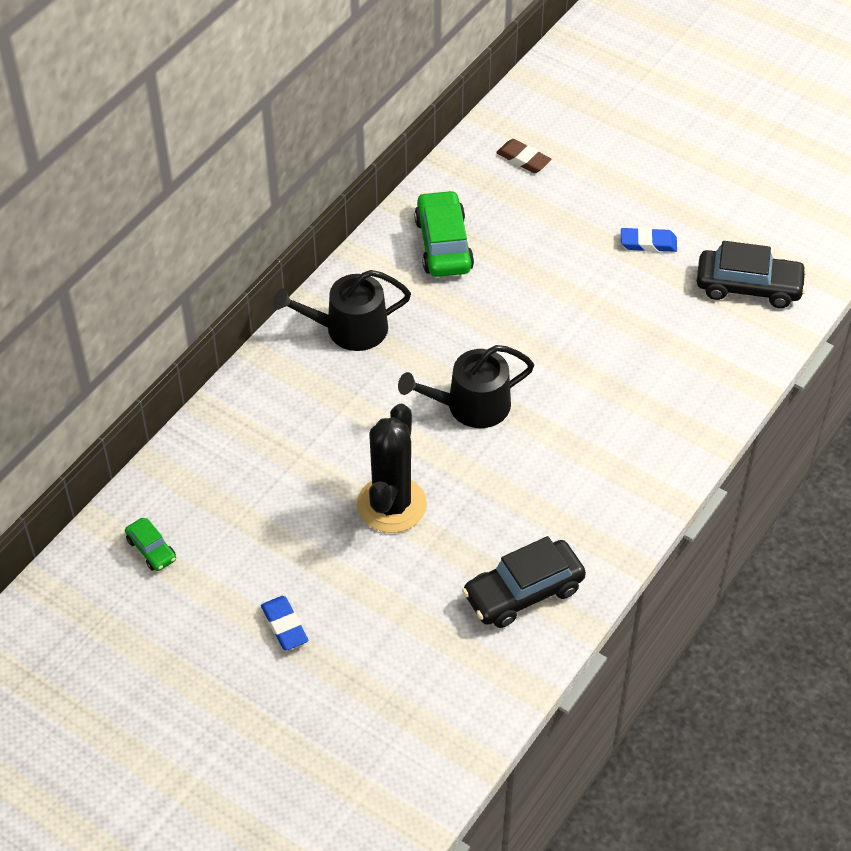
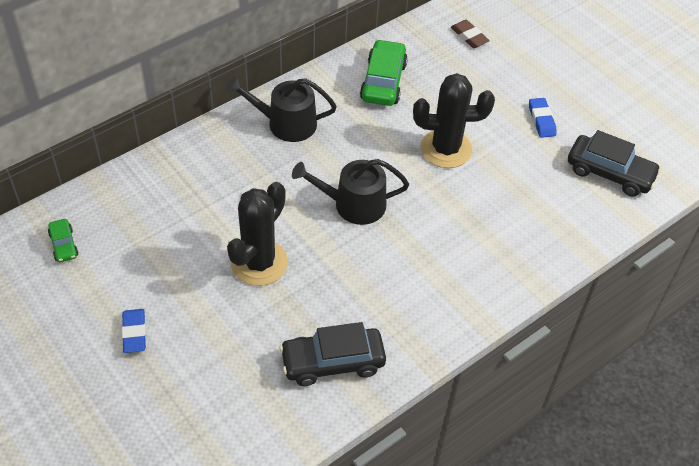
camera: 15 degrees right, 0 degrees up
(551, 309) = (446, 149): none -> black cactus
(648, 243) = (541, 120): blue eraser -> blue eraser turned 60 degrees clockwise

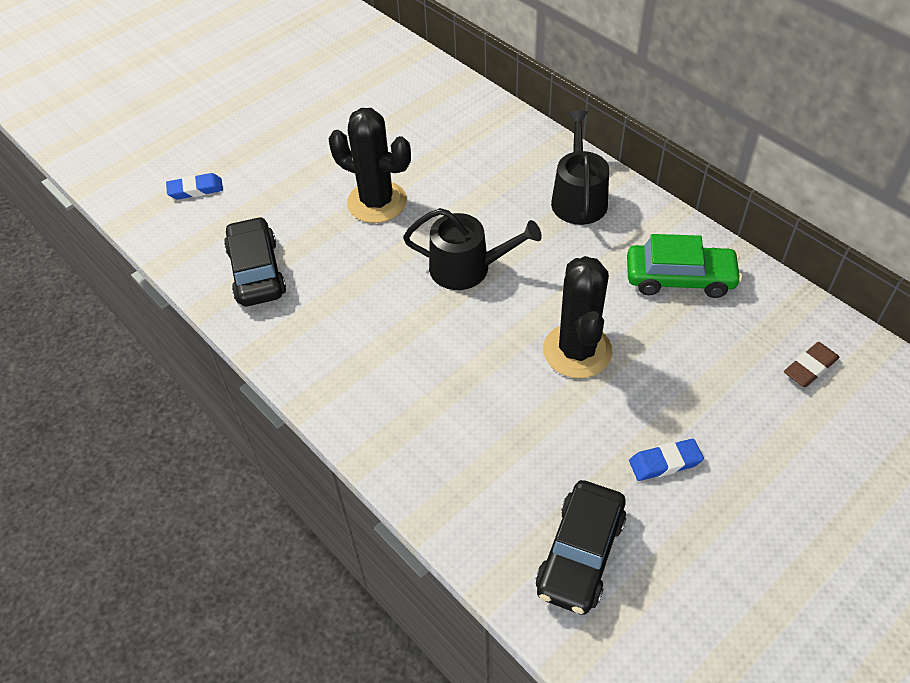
camera: 90 degrees right, 0 degrees up
(64, 245) = (385, 74): green car -> none
(134, 333) = (290, 132): blue eraser -> blue eraser (195, 189)
(353, 204) = (467, 268): black watering can -> black watering can turned 105 degrees clockwise

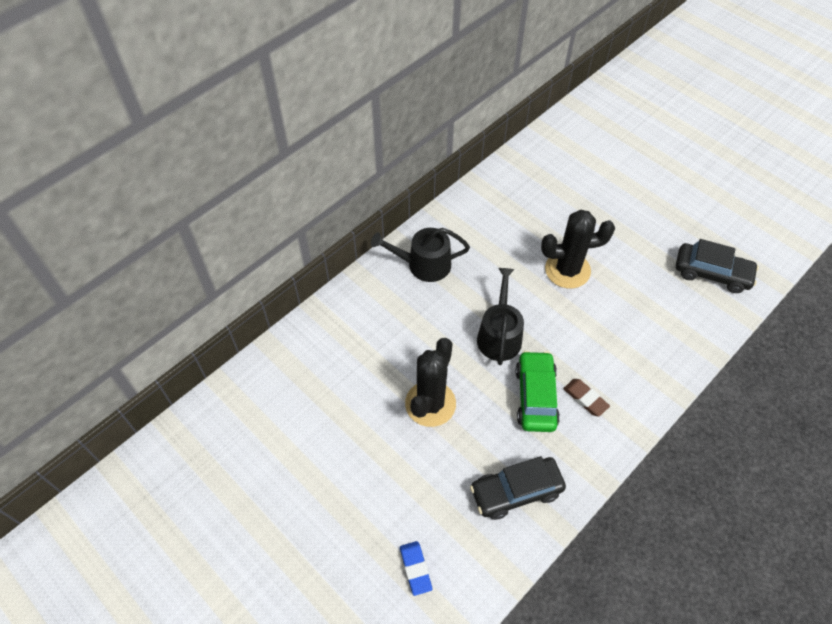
camera: 95 degrees left, 5 degrees up
(665, 462) = (642, 231): blue eraser -> none
(679, 278) = (499, 212): green car -> green car (535, 397)
(810, 367) = (563, 159): brown eraser -> brown eraser (585, 399)

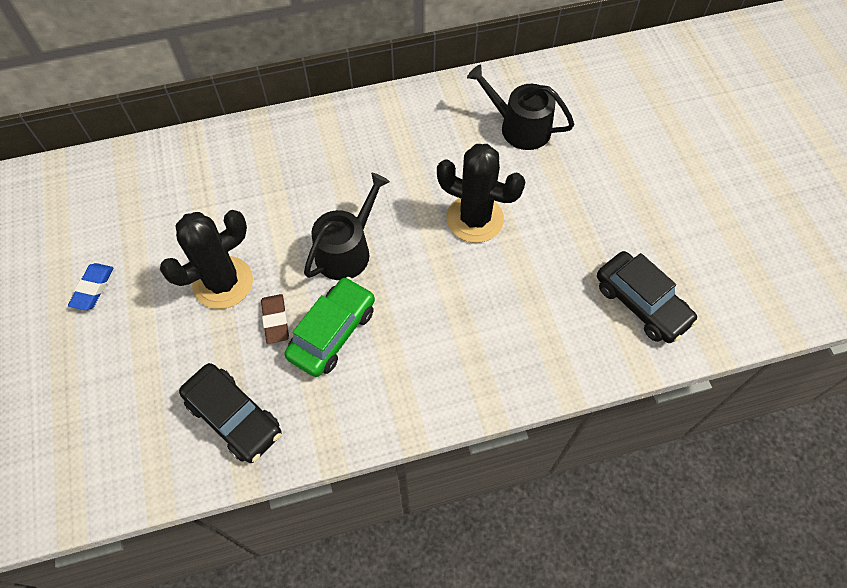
camera: 30 degrees right, 5 degrees up
(415, 569) = (79, 434): blue eraser -> blue eraser (93, 288)
(423, 264) = (328, 141): black watering can -> black watering can (519, 127)
(516, 491) = (234, 417): black car -> black car turned 150 degrees counterclockwise
(585, 399) = (383, 363): brown eraser -> brown eraser (275, 320)

